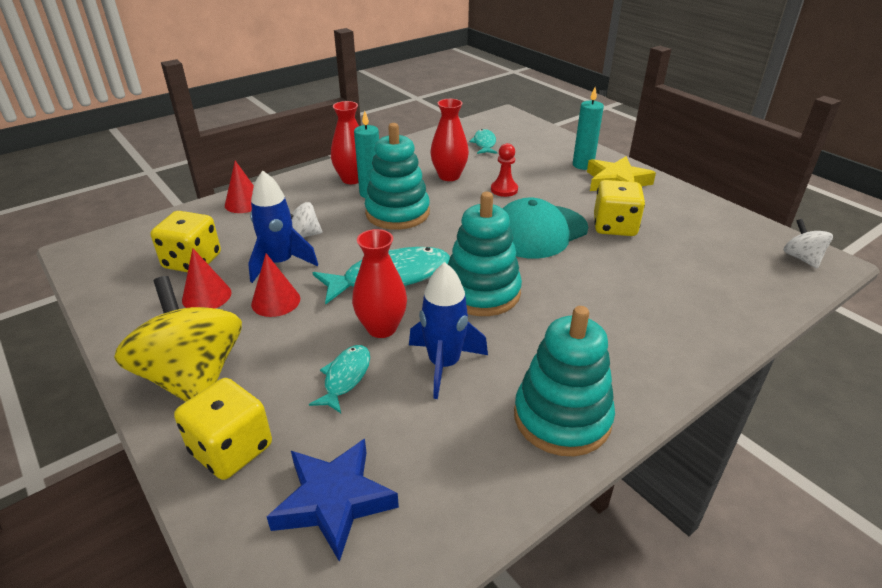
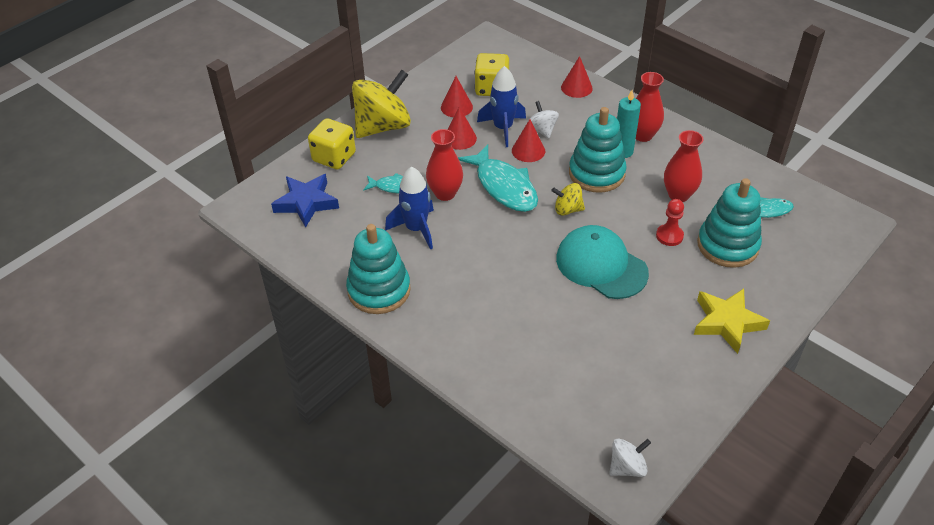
camera: 80 degrees right, 10 degrees up
(334, 250) = (528, 150): none -> red cone
(448, 239) = (567, 209): none -> yellow spinning top
(482, 292) = (500, 238): turquoise stacking toy -> turquoise stacking toy (727, 245)
(583, 165) = (755, 293): turquoise candle -> none
(614, 226) = (631, 319): yellow dice -> none

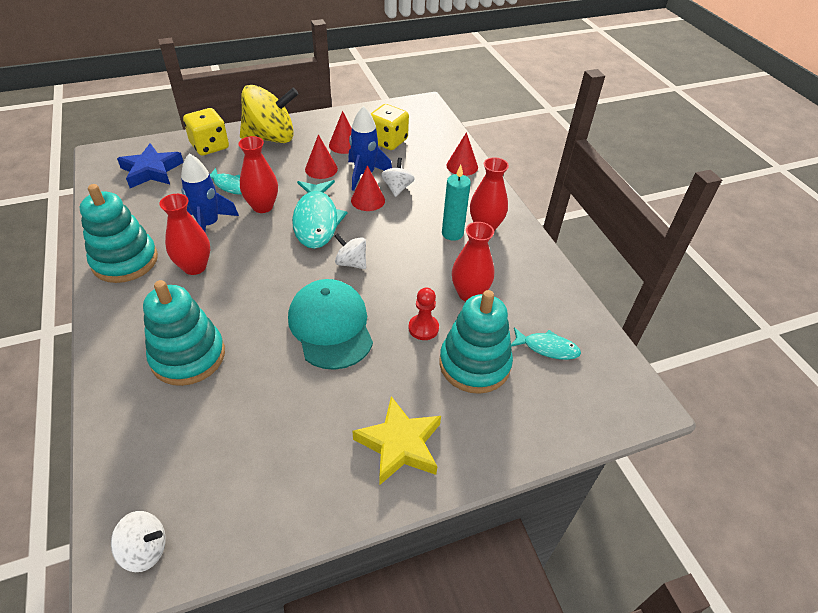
camera: 25 degrees right, 0 degrees up
(444, 268) = (194, 267): none -> red vase
(567, 209) = (351, 263): yellow spinning top -> white spinning top
(596, 173) = (409, 243): turquoise stacking toy -> turquoise stacking toy (188, 356)

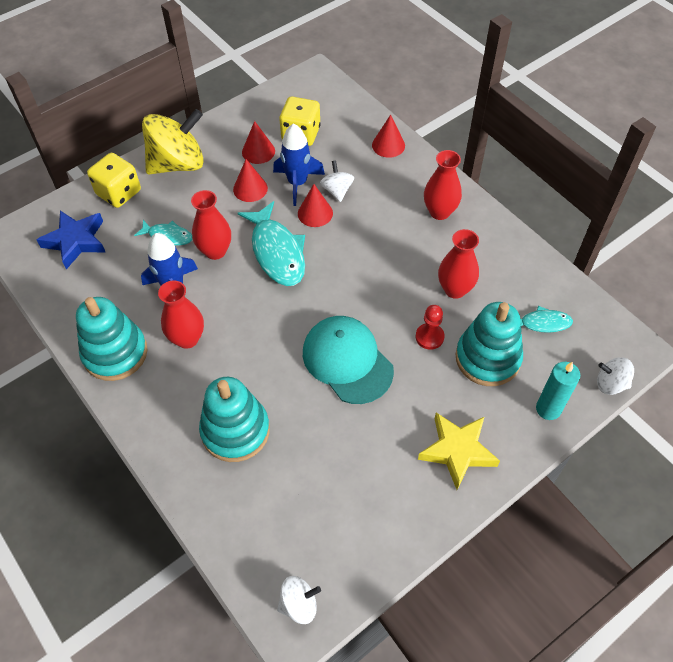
camera: 15 degrees left, 10 degrees up
(351, 263) = (333, 289): white spinning top -> white spinning top (610, 384)
(452, 233) = (412, 228): turquoise candle -> turquoise candle (548, 409)

